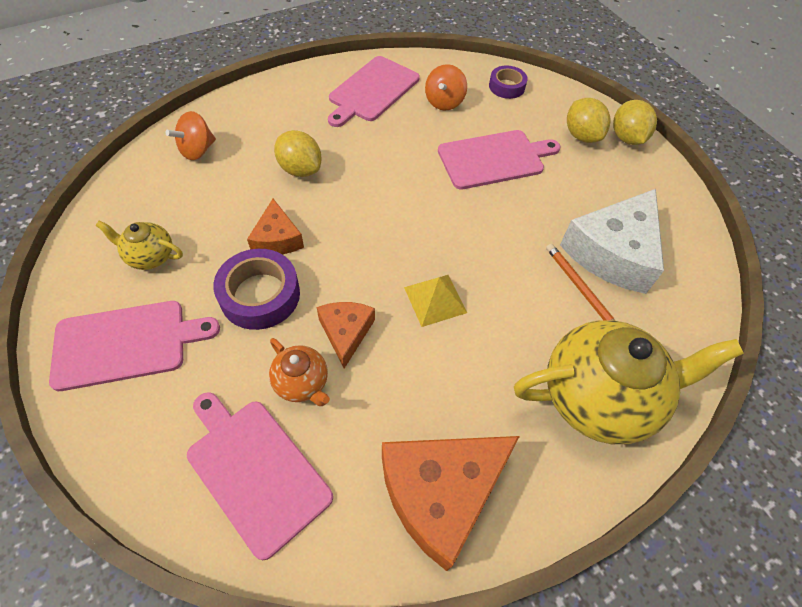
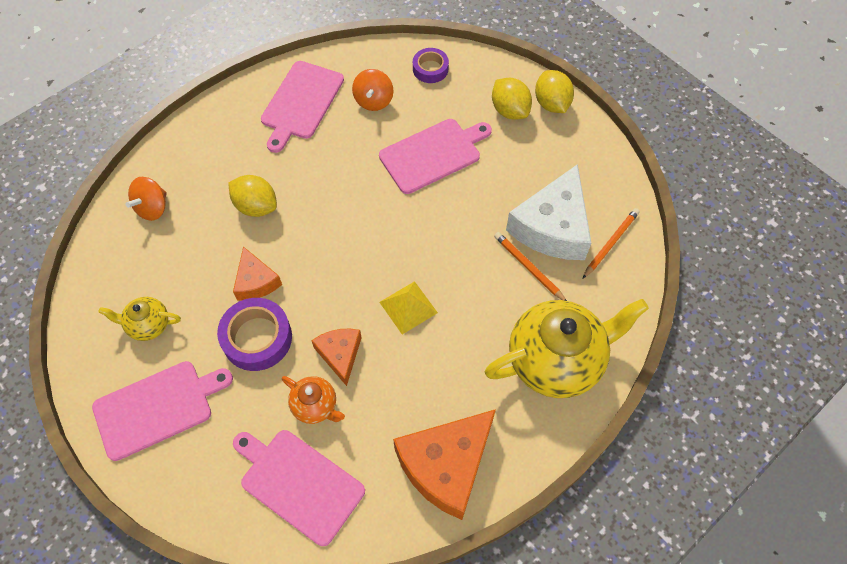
camera: 10 degrees left, 5 degrees up
(678, 283) = (610, 243): none -> orange pencil

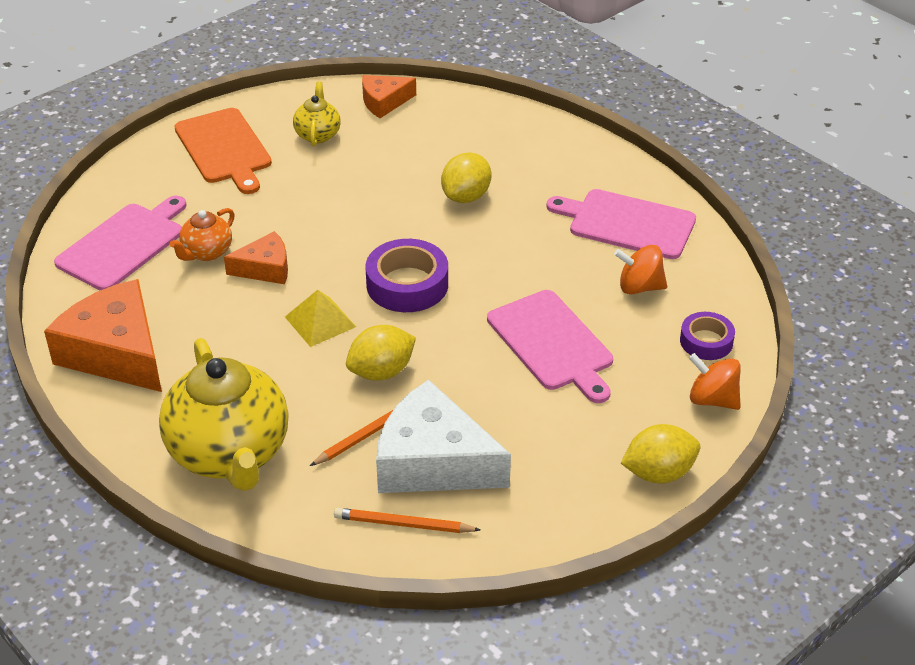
camera: 90 degrees right, 20 degrees down
(152, 208) = (463, 124): orange spinning top -> orange spinning top (712, 399)
(157, 408) = (224, 149): pink cutting board -> orange cutting board
(256, 282) = (364, 202): orange cheese -> orange cheese (384, 102)
(257, 338) = (293, 207): purple tape -> purple tape (407, 284)
(509, 110) = (639, 424): yellow lemon -> yellow lemon (381, 372)
(610, 243) = (403, 524): orange pencil -> orange pencil turned 150 degrees clockwise

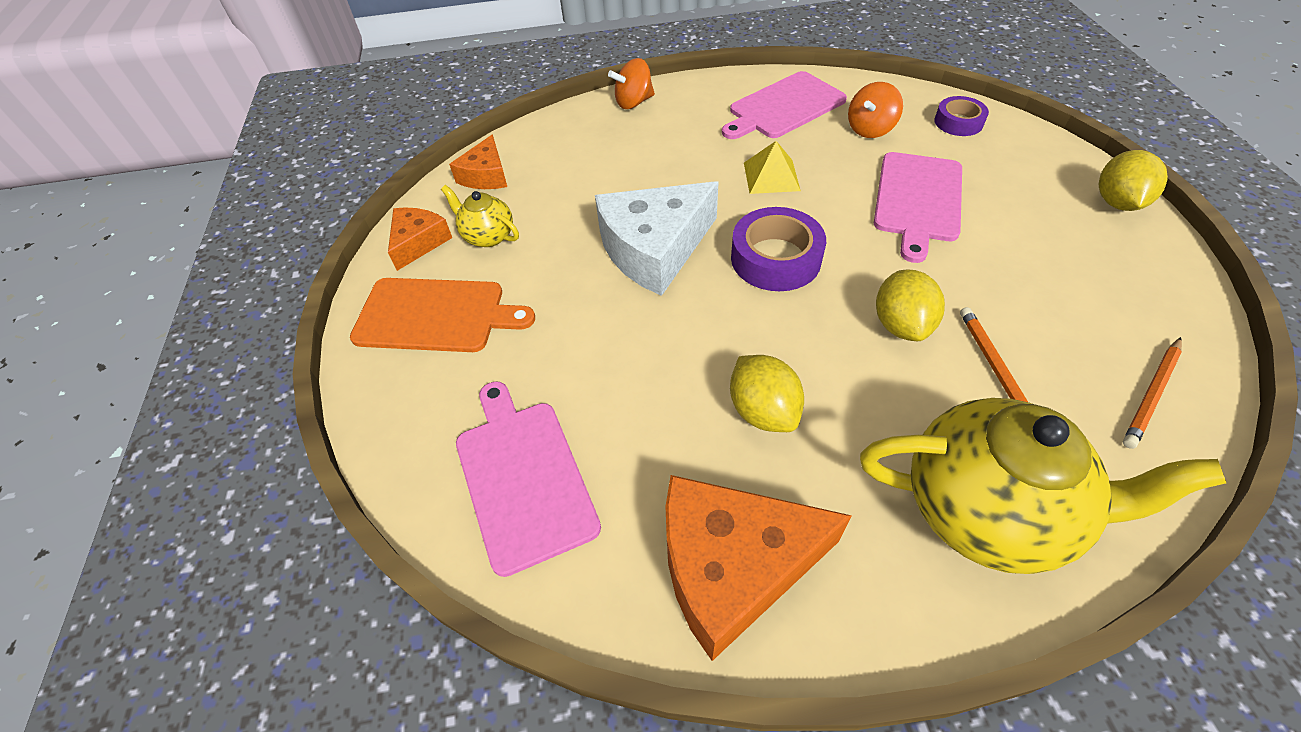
camera: 55 degrees left, 10 degrees up
(206, 252) = (605, 398): orange teapot -> none
(265, 268) = (672, 356): orange cheese -> orange cheese (418, 242)
(320, 321) = (793, 343): yellow pyramid -> yellow pyramid (771, 176)
(433, 461) = (1058, 336): white cheese -> white cheese (654, 249)
(466, 196) = (674, 176): yellow lemon -> yellow lemon (763, 411)
(552, 344) = (918, 200): pink cutting board -> pink cutting board turned 105 degrees clockwise
(712, 399) = (1032, 144): orange spinning top -> orange spinning top (633, 102)

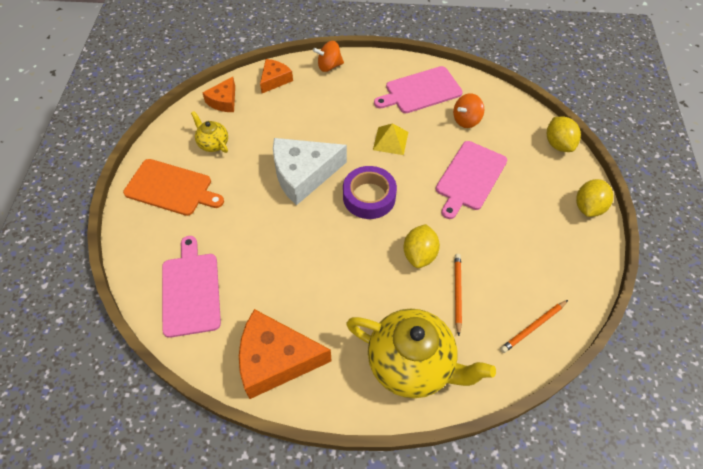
camera: 10 degrees right, 5 degrees up
(418, 242) = (174, 139): orange cheese -> orange cheese (275, 80)
(763, 411) = (323, 285): yellow lemon -> yellow lemon (558, 144)
(958, 122) = (524, 127): purple tape -> none

